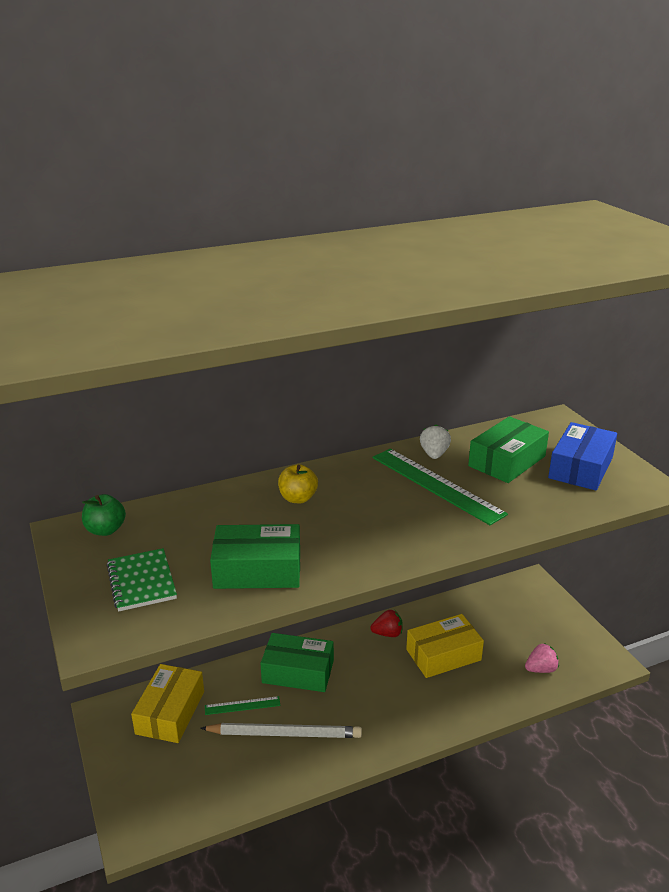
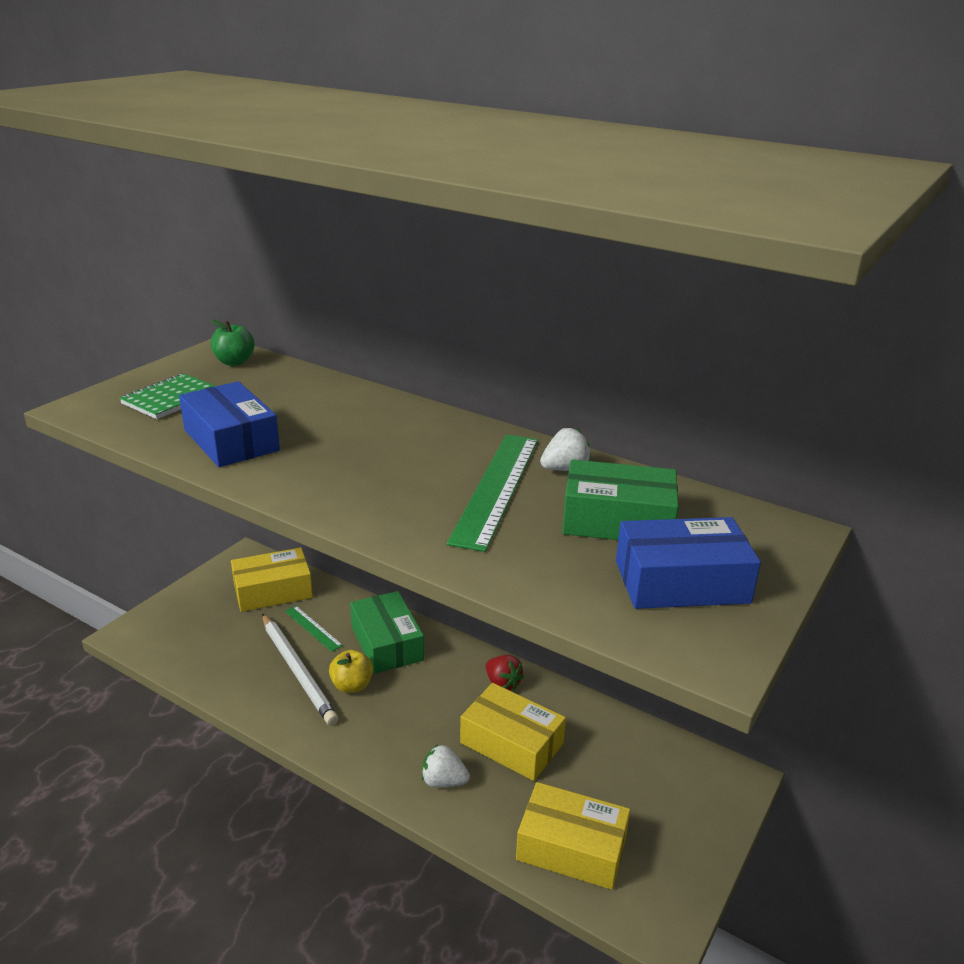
camera: 55 degrees right, 0 degrees up
(257, 570) = (231, 440): green box -> blue box
(298, 498) = (375, 422): yellow apple -> yellow apple (352, 685)
(453, 701) = (443, 781): none -> white strawberry
(541, 669) = (571, 848): pink strawberry -> yellow box

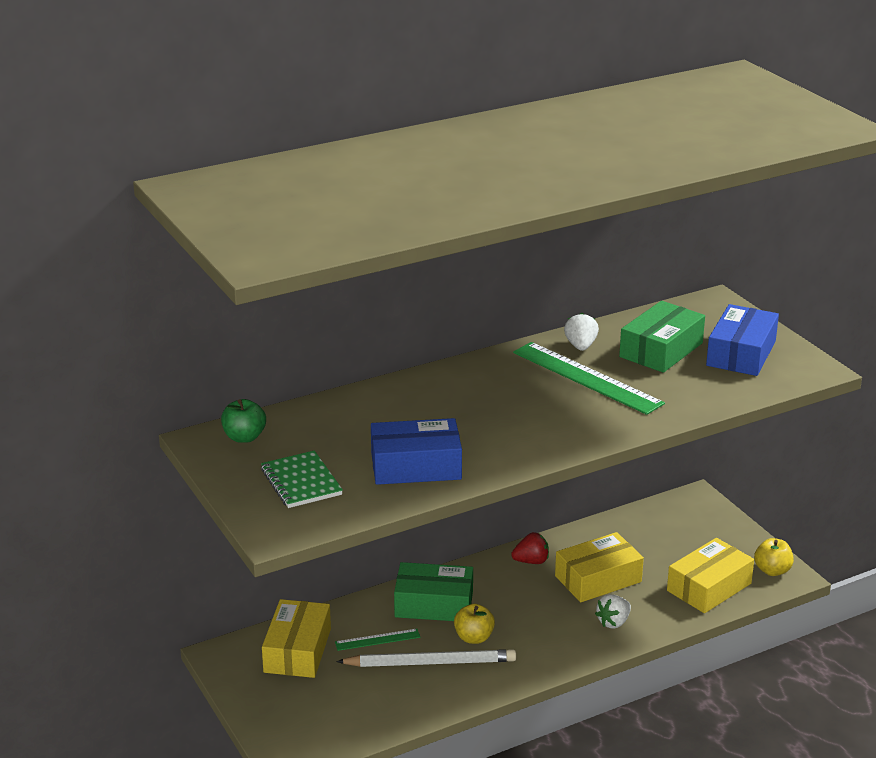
camera: 60 degrees left, 0 degrees up
(658, 905) = (772, 570): none -> yellow apple

